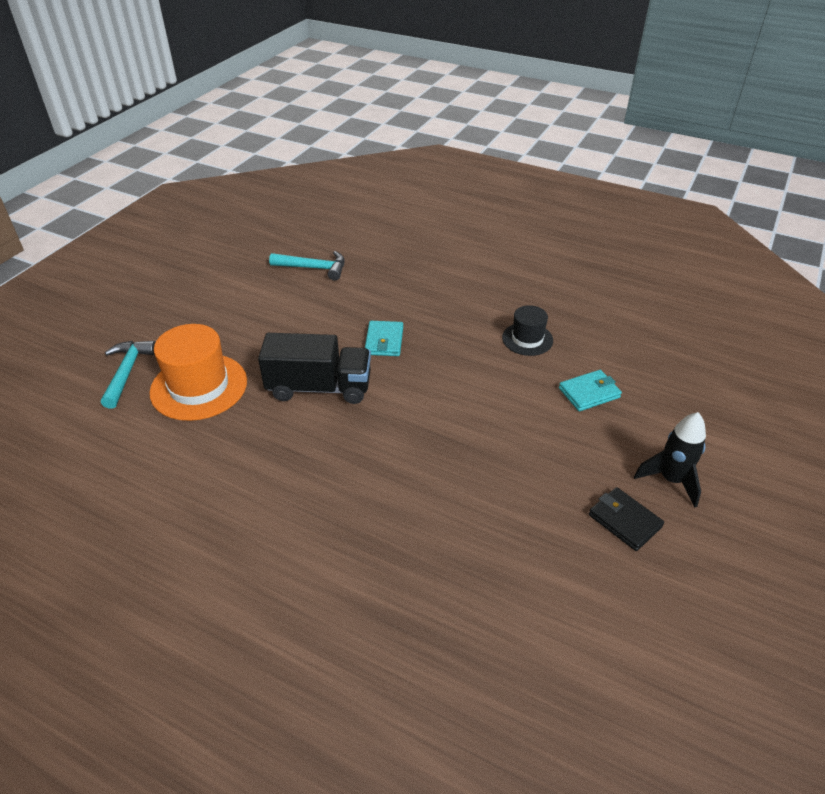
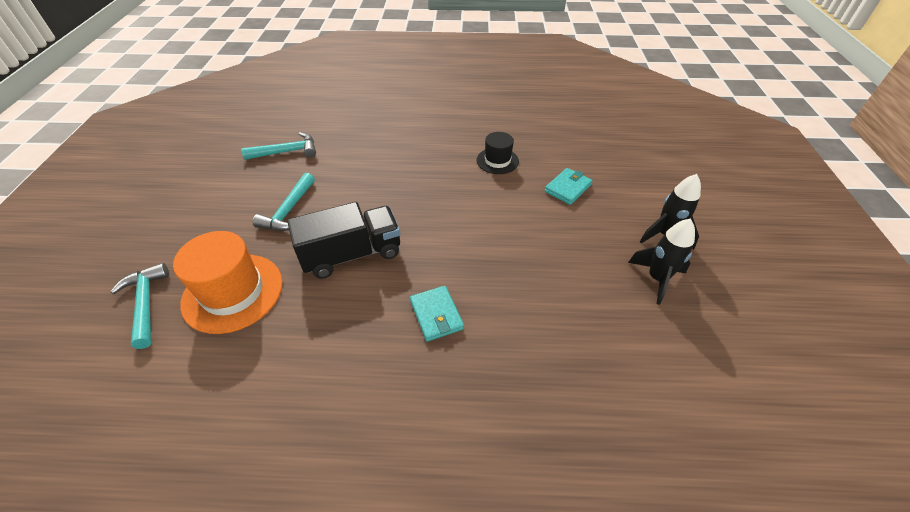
camera: 25 degrees left, 5 degrees up
(285, 327) = (289, 211): none -> turquoise hammer
(384, 341) = (385, 196): turquoise wallet -> turquoise wallet (436, 315)
(624, 521) = (657, 279): black wallet -> black rocket

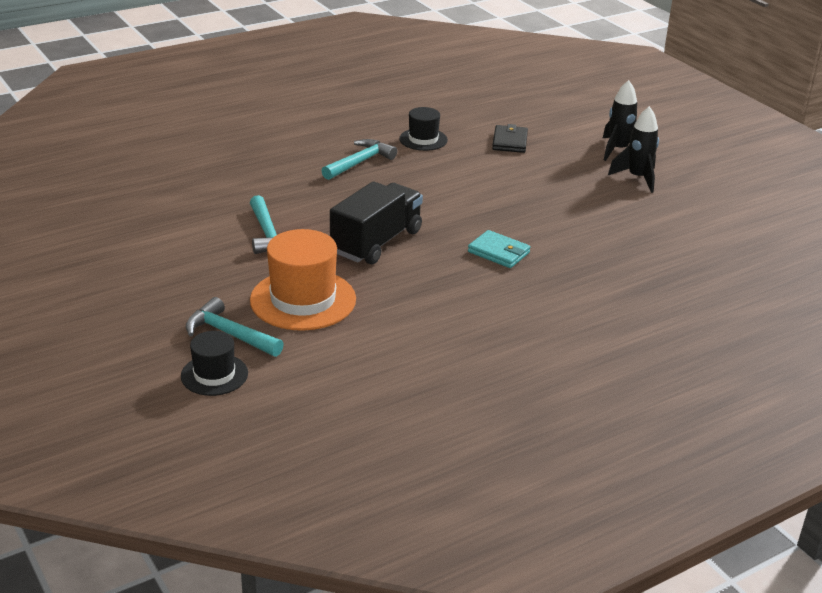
camera: 35 degrees left, 15 degrees down
(84, 344) = (214, 375): none -> black hat
(287, 152) = (191, 193): turquoise hammer -> turquoise hammer (360, 162)
(567, 188) = (509, 142): turquoise wallet -> black wallet

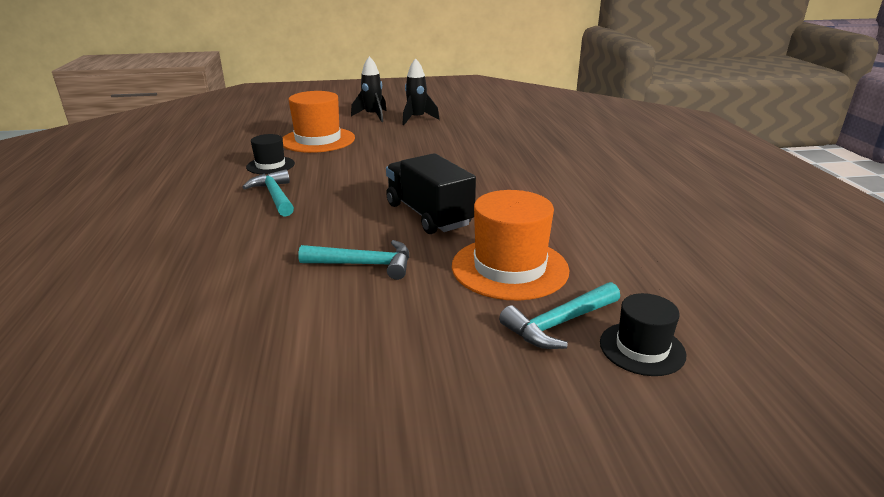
camera: 65 degrees left, 5 degrees down
(498, 252) = (483, 174): turquoise wallet -> none
(509, 142) = (318, 140): black wallet -> orange hat

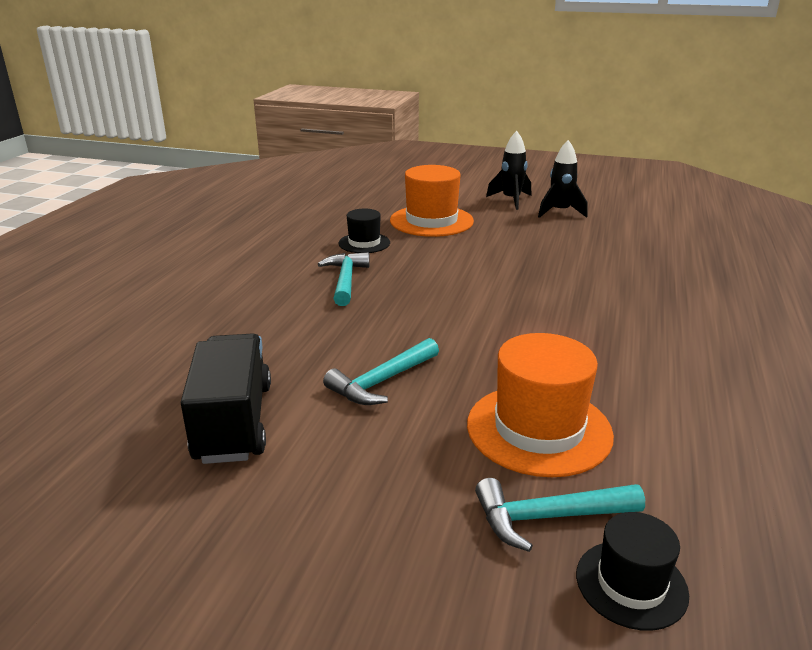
camera: 25 degrees right, 0 degrees up
(364, 264) = (382, 382): turquoise hammer -> turquoise hammer turned 105 degrees clockwise
(428, 215) = (490, 338): black truck -> black truck (234, 422)

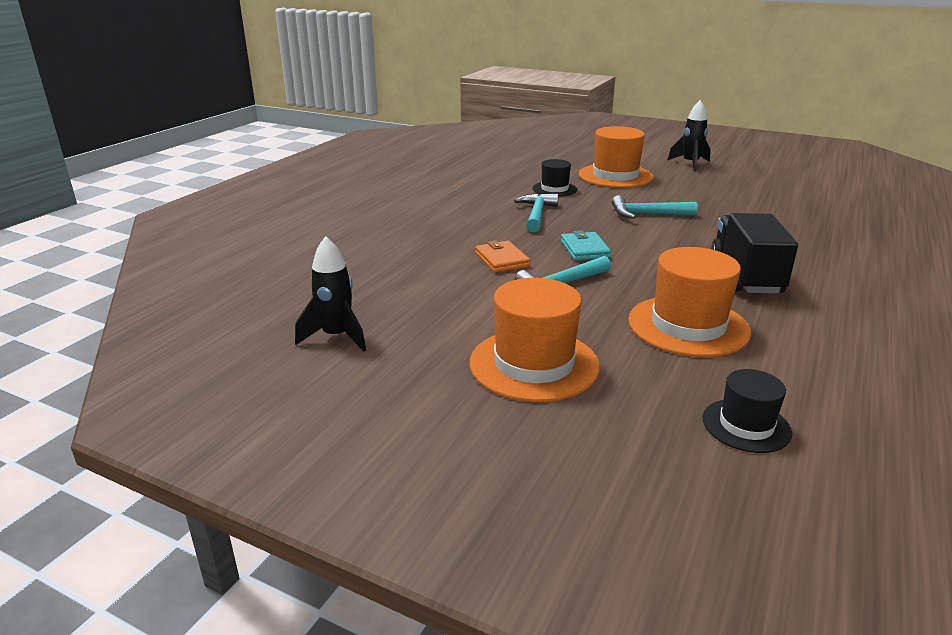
camera: 10 degrees right, 0 degrees up
(234, 422) = (443, 301): black truck -> black truck (745, 275)
(306, 350) = (501, 260): none -> orange wallet
(355, 515) = (534, 364): none -> orange hat
(405, 326) = (584, 249): none -> turquoise wallet
(548, 517) = (686, 380): turquoise hammer -> turquoise hammer (647, 214)
(560, 212) = (734, 175): black rocket -> black rocket (337, 337)

